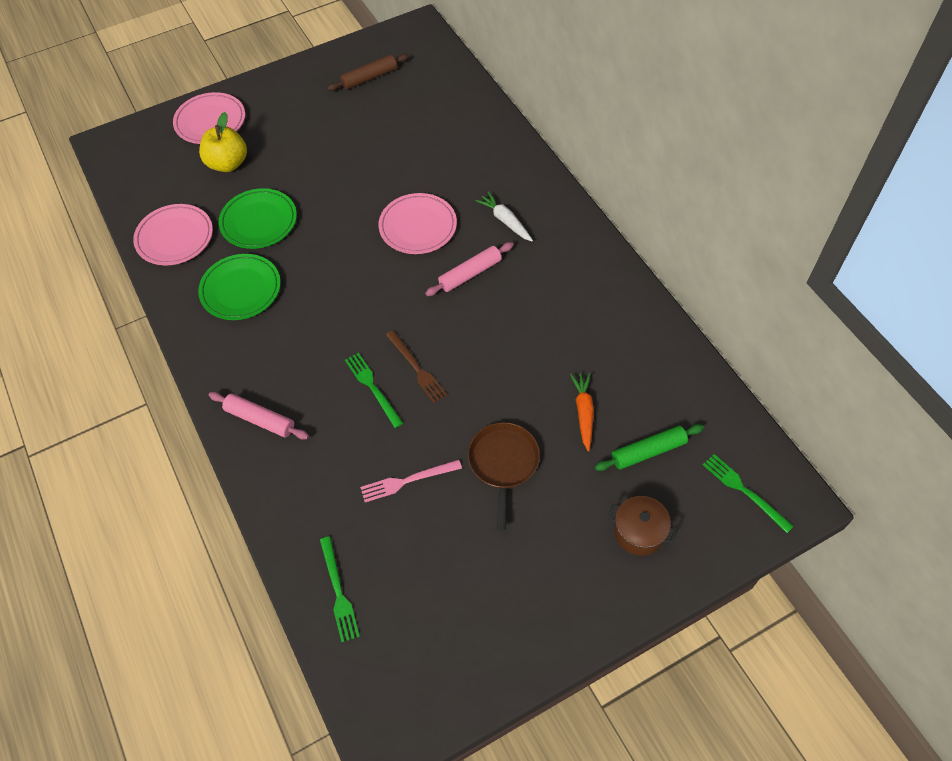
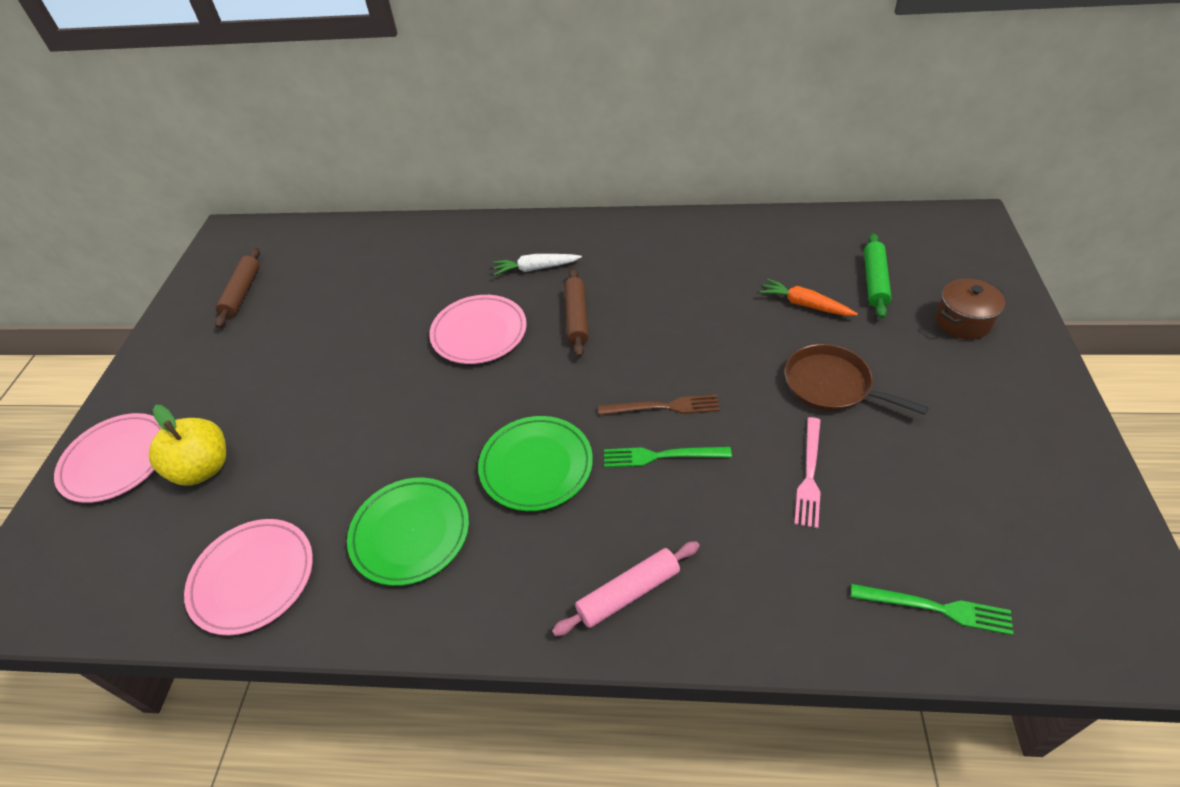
camera: 55 degrees left, 10 degrees down
(259, 221) = (326, 471): green plate -> green plate (536, 466)
(470, 274) = (577, 317): pink rolling pin -> brown rolling pin
(744, 491) = (947, 243): green fork -> none

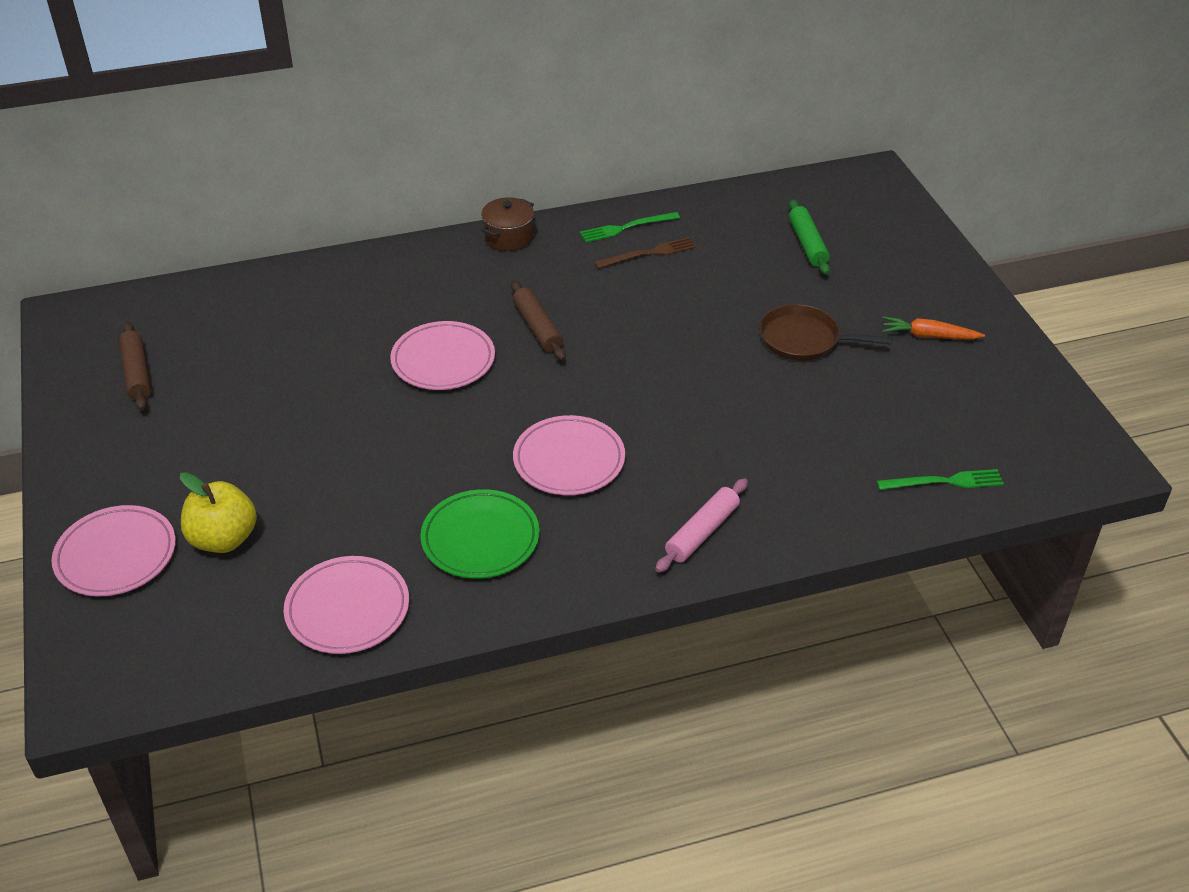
camera: 25 degrees left, 5 degrees down
(535, 268) = (467, 289): white carrot -> none
(536, 466) = (569, 460): green plate -> pink plate
(661, 456) = (680, 427): green fork -> green fork (626, 228)
(663, 407) = (662, 387): brown fork -> brown fork (649, 253)
(804, 304) = (752, 276): orange carrot -> orange carrot (928, 336)
(809, 475) = (813, 413): pink fork -> none
(962, 322) = (895, 266): brown pot -> brown pot (509, 237)

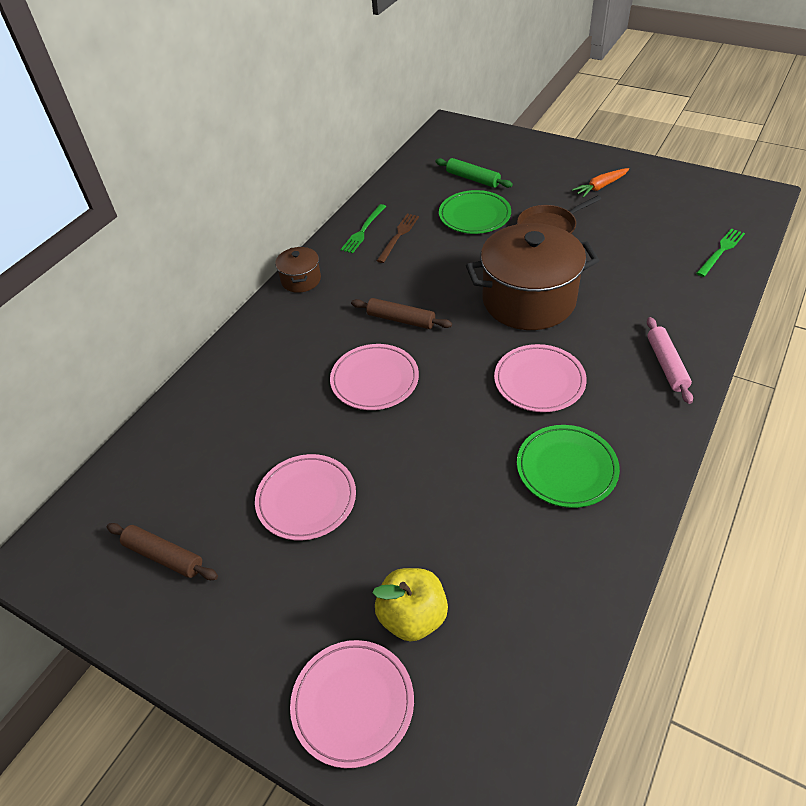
camera: 40 degrees left, 5 degrees up
(347, 609) = (564, 586): pink plate -> pink plate (306, 499)
(672, 389) = (528, 300): none -> brown pot
(750, 280) = (474, 215): none -> green plate

